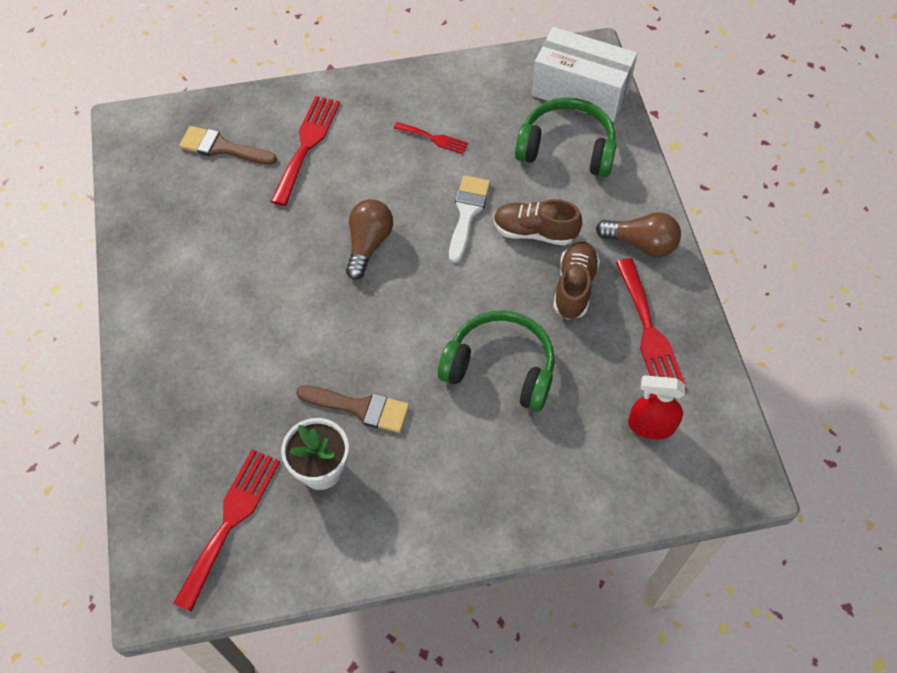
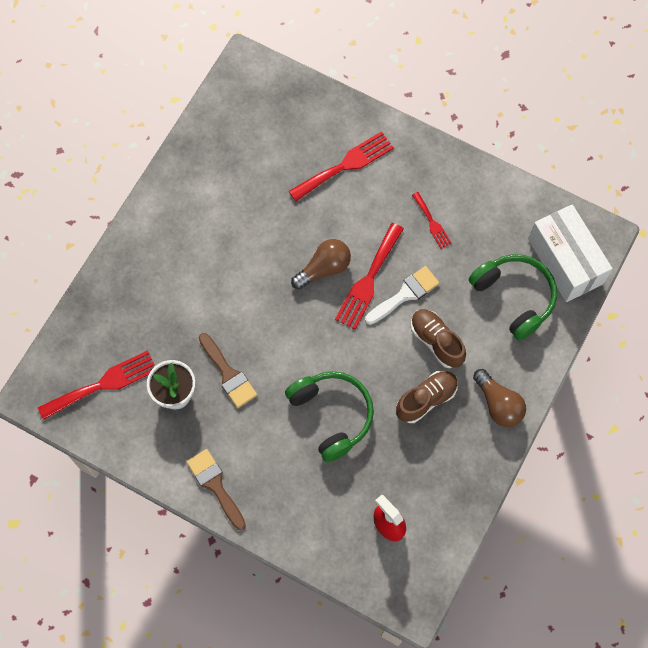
camera: 40 degrees right, 10 degrees up
(222, 148) = (290, 127): brown brush -> brown brush (215, 485)
(649, 332) = (445, 467): red fork -> red fork (368, 280)

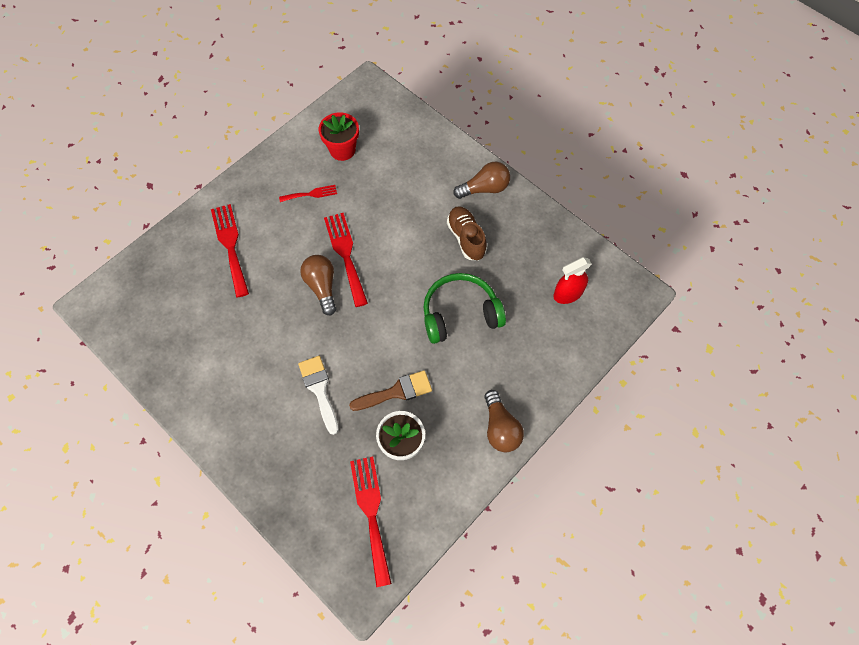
camera: 75 degrees left, 5 degrees down
(215, 485) = (500, 428): brown brush -> brown light bulb
(368, 280) = (345, 254): red fork -> red fork turned 150 degrees counterclockwise
(405, 294) = (368, 230): white brush -> white brush (319, 390)
(436, 341) = (418, 218): brown shoe -> none
(500, 237) = (342, 150): none -> red flower pot
(514, 297) = (398, 154): green headphones -> none
(565, 261) = (379, 112): white box -> none

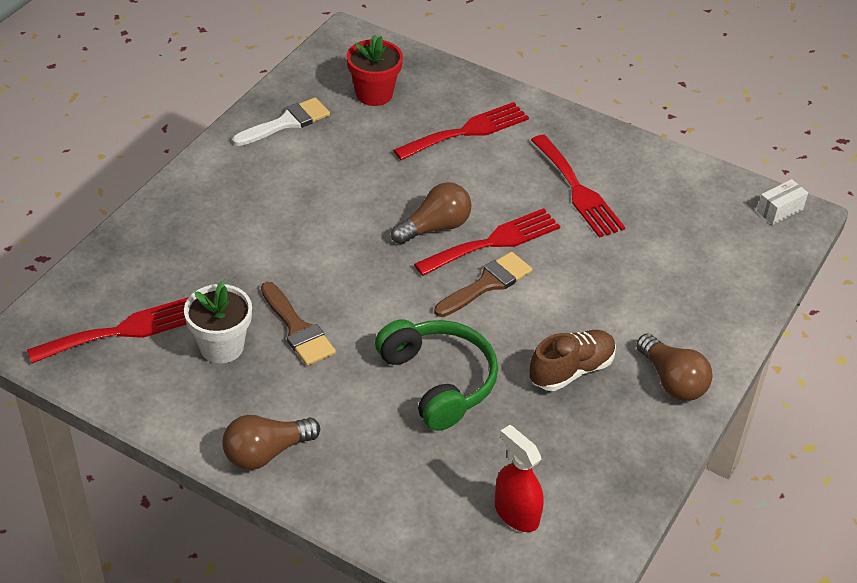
camera: 75 degrees right, 20 degrees down
(311, 194) = (577, 190): red fork -> red fork, size x1.81
(319, 390) = (283, 252): white brush -> white brush (286, 122)
(342, 150) = (666, 208): red flower pot -> red flower pot (374, 94)
(360, 92) = (779, 210): none -> white box
(383, 267) = (487, 284): none -> brown brush

